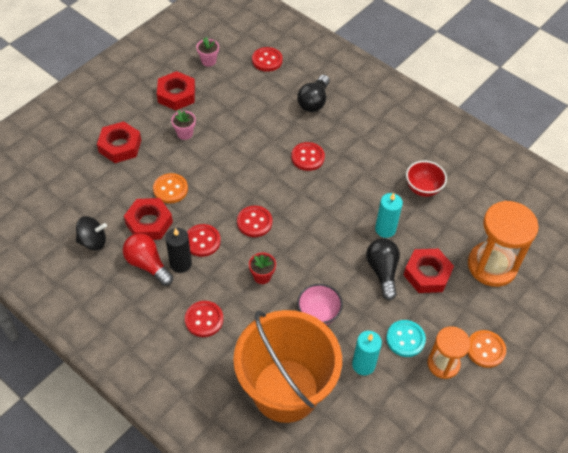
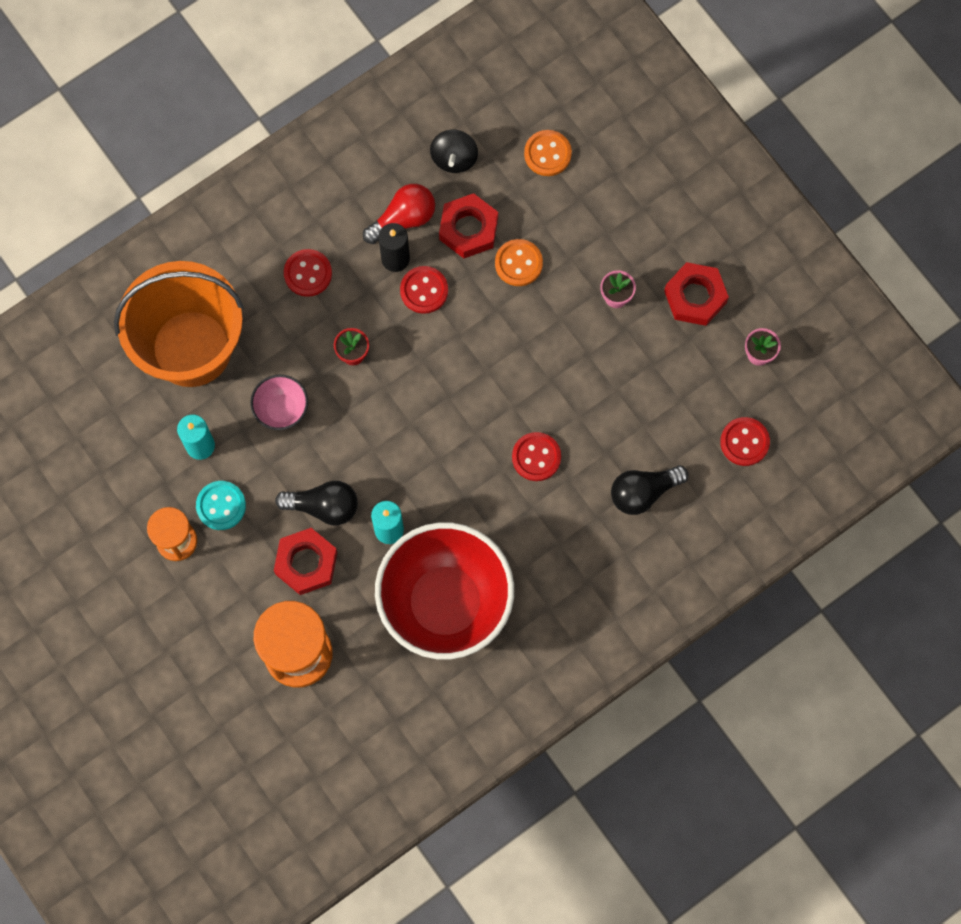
camera: 105 degrees right, 20 degrees up
(120, 146) = (610, 208): red nut -> none
(254, 222) = (439, 361): red button -> none
(314, 101) = (643, 492): black light bulb -> black light bulb turned 60 degrees counterclockwise
(423, 189) = (445, 603): red bowl -> red bowl, size x2.31
(485, 349) = (182, 599): orange button -> orange button (547, 154)

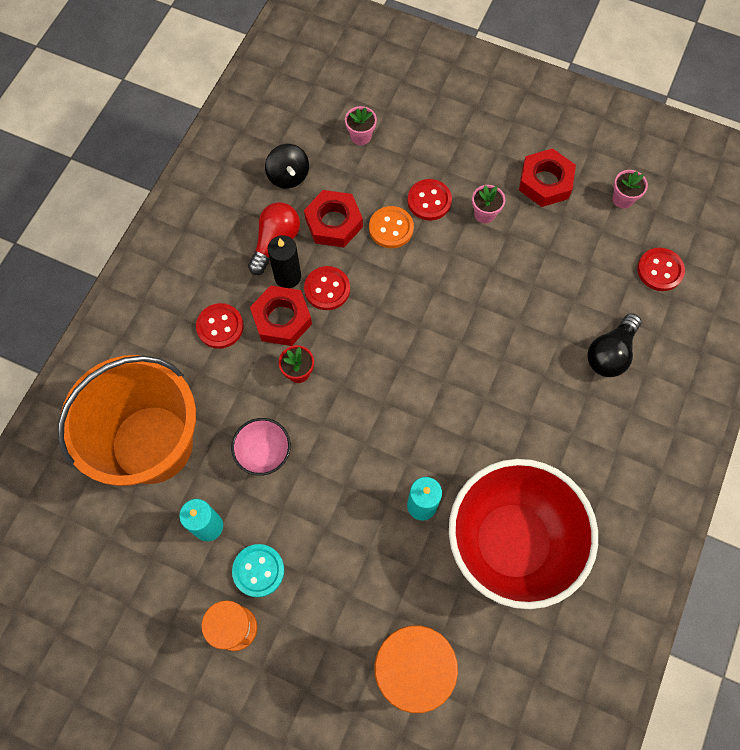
camera: 30 degrees left, 5 degrees down
(306, 563) = (367, 579): red nut -> red nut (282, 319)
(323, 506) = (352, 518): black light bulb -> none
(536, 457) = (505, 373): red button -> red button (429, 201)
(547, 154) = (361, 136): orange button -> pink flower pot

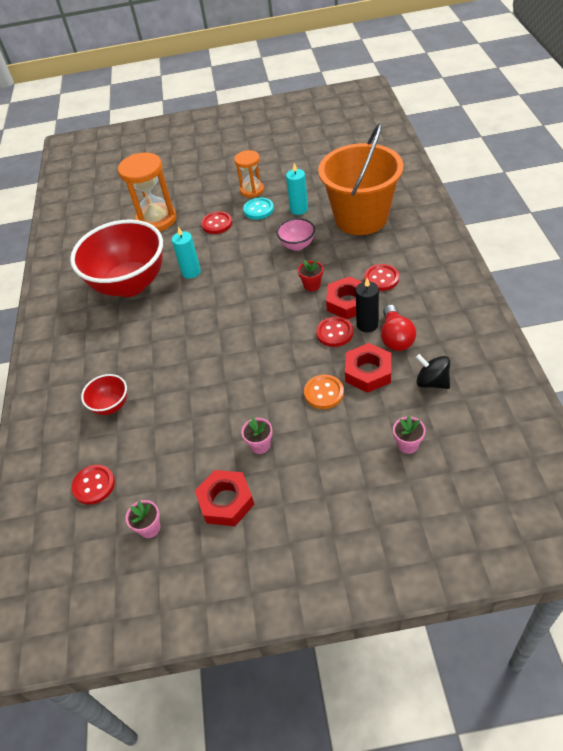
camera: 155 degrees right, 20 degrees down
(429, 201) = (311, 429): red button -> red button (217, 224)
(610, 353) = (111, 406): black light bulb -> red bowl

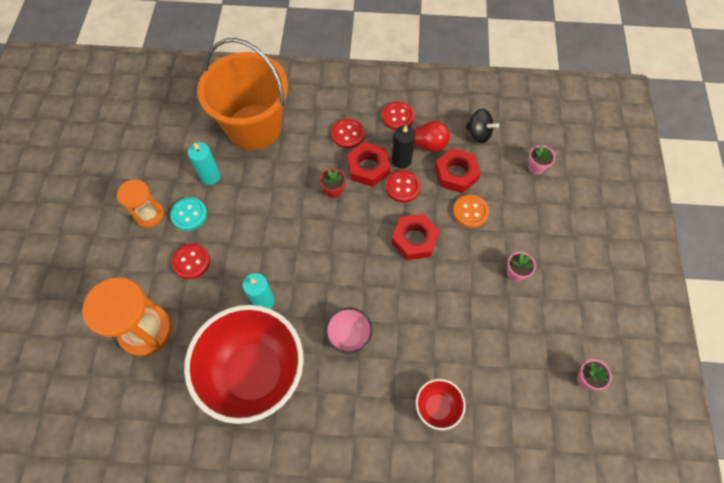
camera: 85 degrees left, 15 degrees up
(94, 485) = (533, 430): red button -> red button (398, 117)
(226, 501) = (568, 310): red nut -> red nut (414, 240)
(297, 245) = (269, 190): pink bowl -> pink bowl (349, 336)
(432, 382) = (479, 134): black spinning top -> black spinning top turned 105 degrees counterclockwise

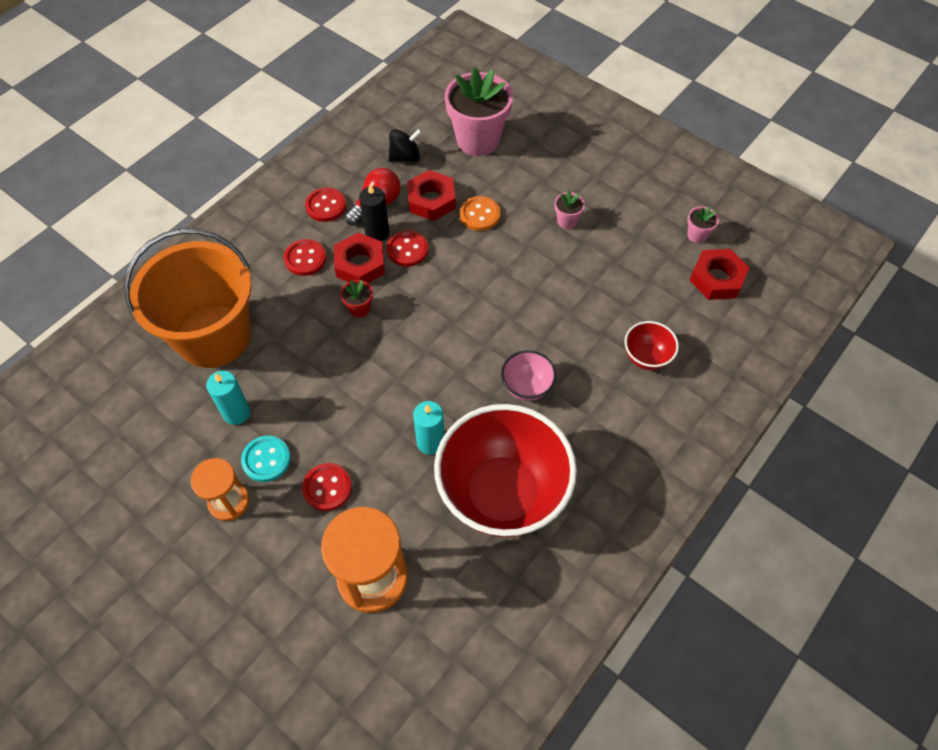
camera: 55 degrees left, 5 degrees down
(414, 240) = (471, 274): red nut -> red nut (717, 279)
(536, 167) = (478, 140): pink flower pot -> pink flower pot, size x2.33

